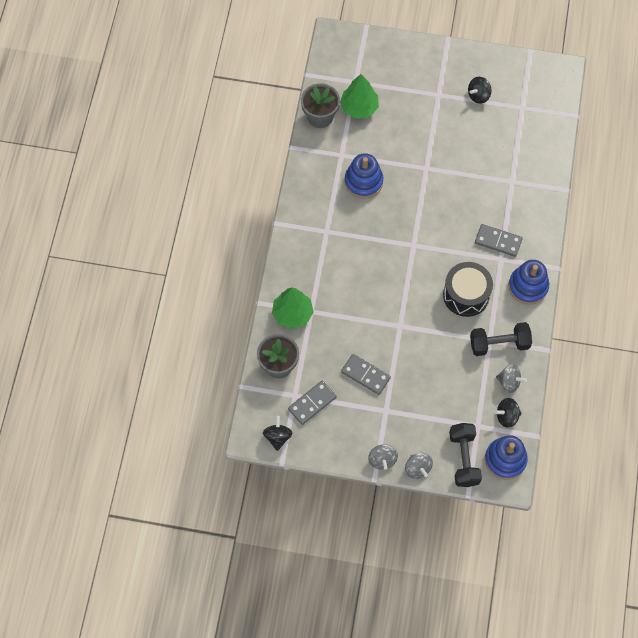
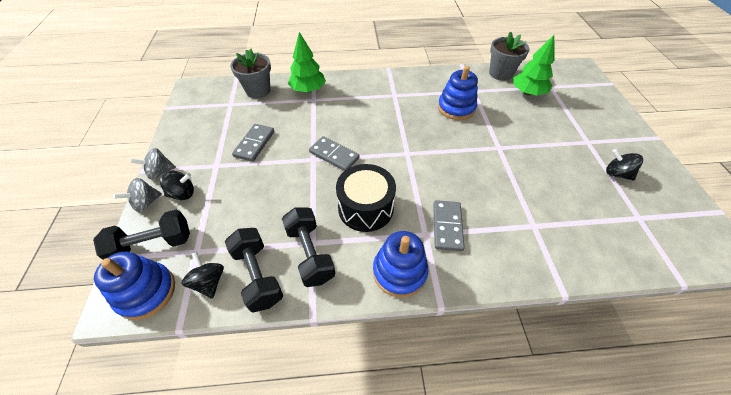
camera: 75 degrees right, 15 degrees down
(277, 437) = (190, 101): black spinning top -> black spinning top (182, 194)
(312, 403) = (222, 115): grey domino -> grey domino (334, 155)
(509, 382) = (258, 275): grey spinning top -> black dumbbell

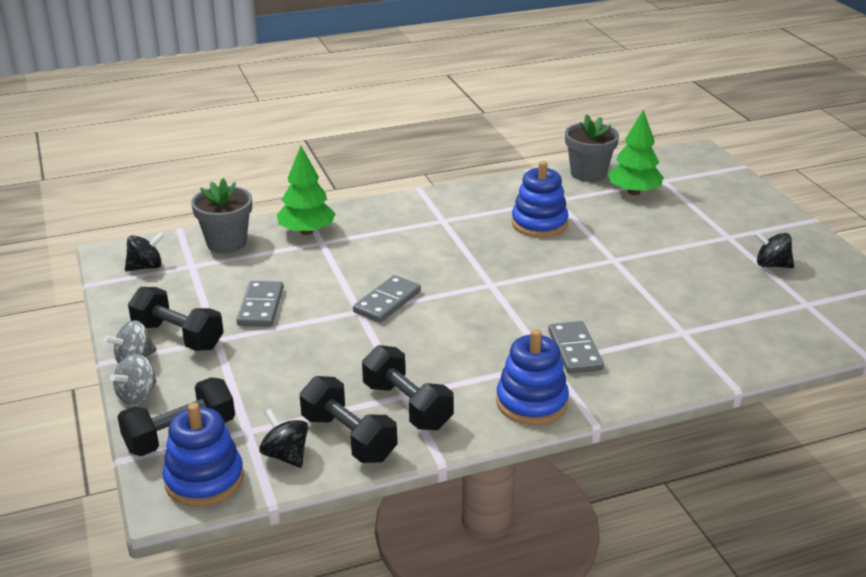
camera: 15 degrees left, 20 degrees down
(182, 194) = (186, 377): black spinning top -> black spinning top (146, 267)
(195, 158) = (178, 336): none -> black dumbbell
(334, 155) = (387, 302): grey domino -> grey domino turned 75 degrees counterclockwise
(365, 208) = (459, 350): black drum -> none

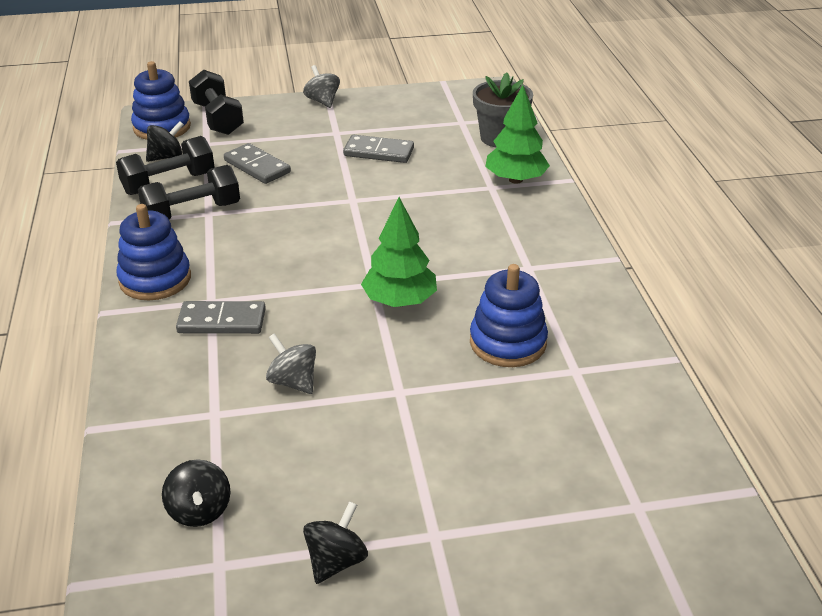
camera: 100 degrees right, 5 degrees up
(137, 395) = (275, 103): grey spinning top -> grey spinning top (293, 382)
(146, 267) = (464, 103): black spinning top -> black spinning top (199, 511)
(178, 336) = (348, 117): black dumbbell -> none
(387, 302) = (362, 216): grey domino -> grey domino (257, 166)
(588, 173) = (661, 420): grey flower pot -> none
(634, 192) = (595, 458): green tree -> green tree (399, 301)

